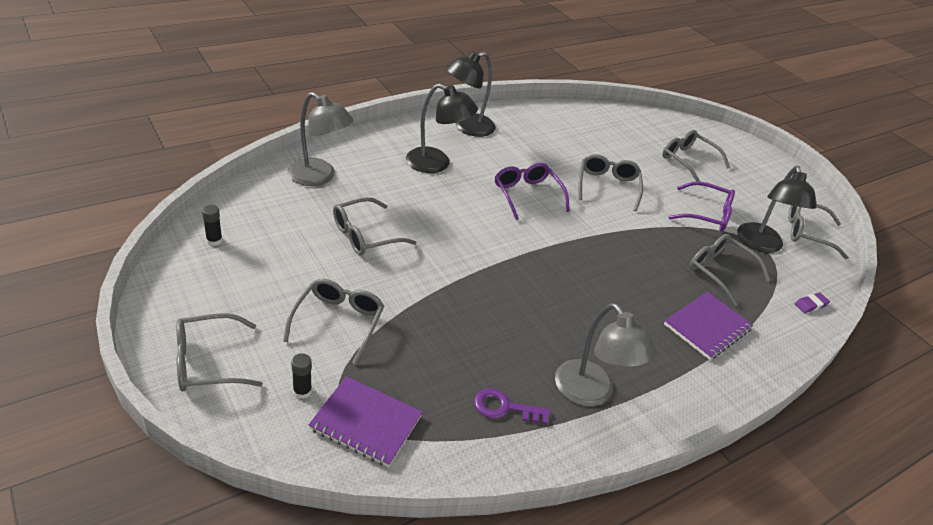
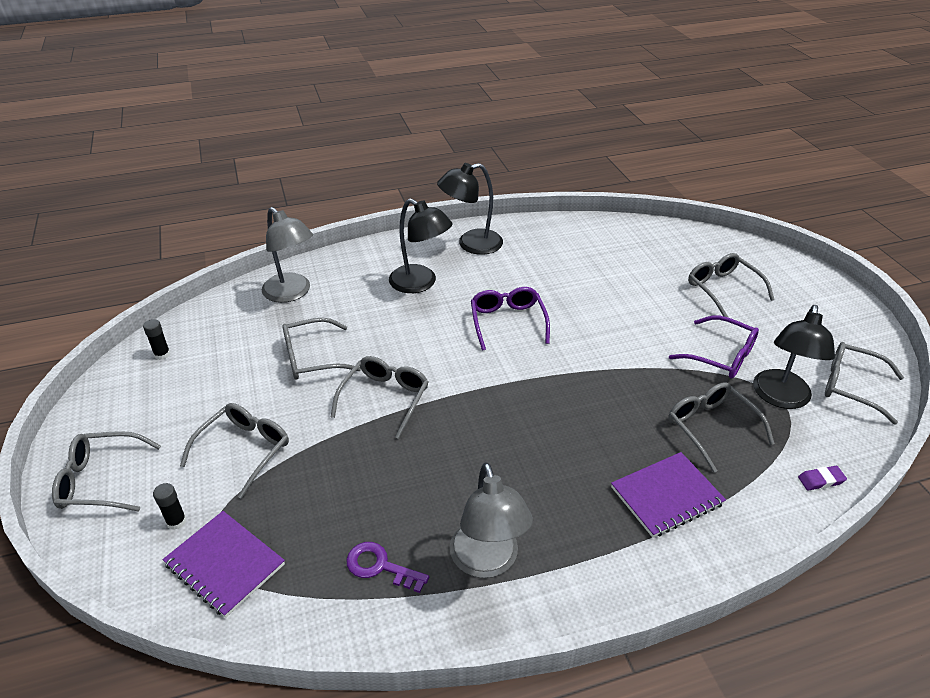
camera: 20 degrees right, 0 degrees up
(607, 186) = (608, 316): grey glasses -> grey glasses (385, 398)

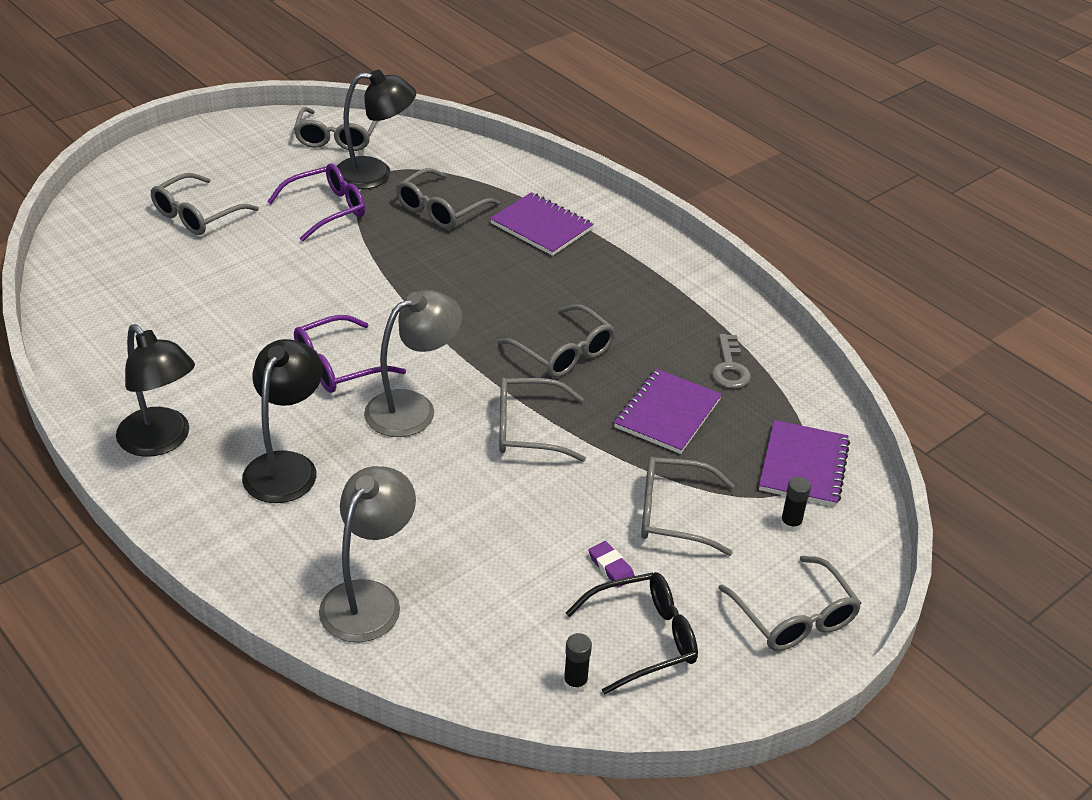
camera: 115 degrees left, 0 degrees up
(161, 394) = (644, 638): none -> black glasses
(312, 358) = (496, 518): grey glasses -> grey glasses (564, 352)
(350, 490) = (667, 413): none -> purple notebook
(380, 566) = (729, 368): purple key -> grey key
(487, 562) = (679, 309): grey lamp -> grey lamp (413, 408)
(721, 356) = (327, 209): purple glasses -> purple glasses turned 45 degrees clockwise
(821, 480) = (471, 154): purple eraser -> purple eraser (611, 567)

